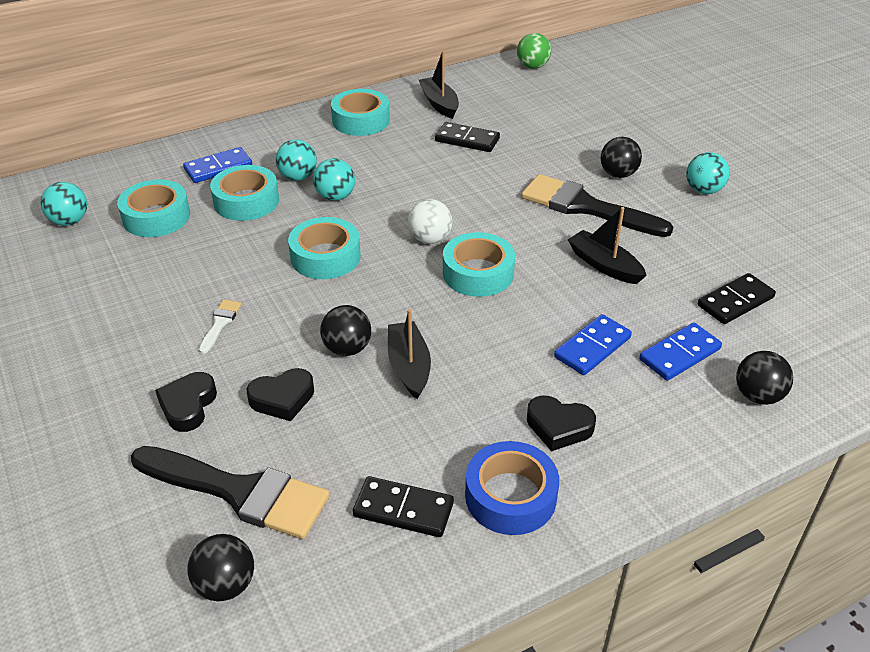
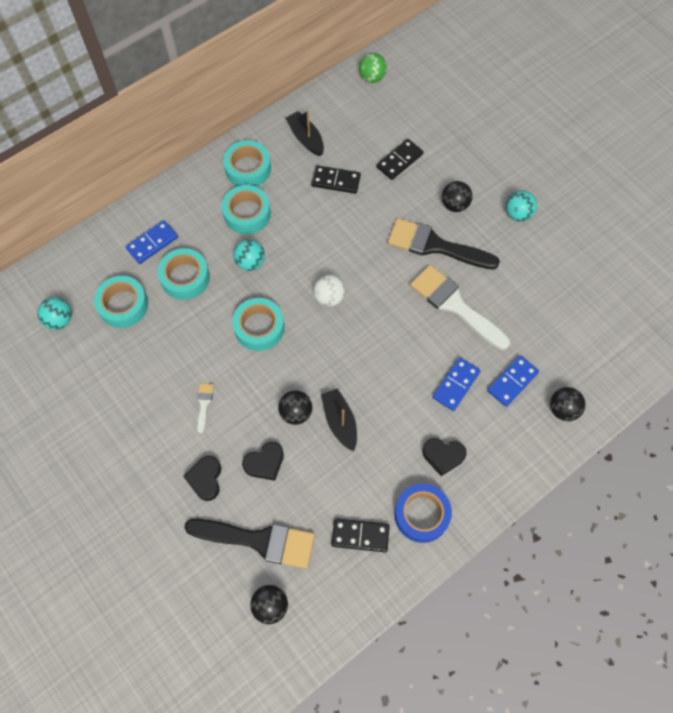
camera: 10 degrees left, 25 degrees up
(298, 177) = (216, 244): turquoise ball -> none
(478, 273) = (369, 327): turquoise tape -> turquoise tape (247, 214)
(604, 265) = (455, 305): black boat -> white brush
(735, 301) = (545, 326): black domino -> black domino (399, 160)

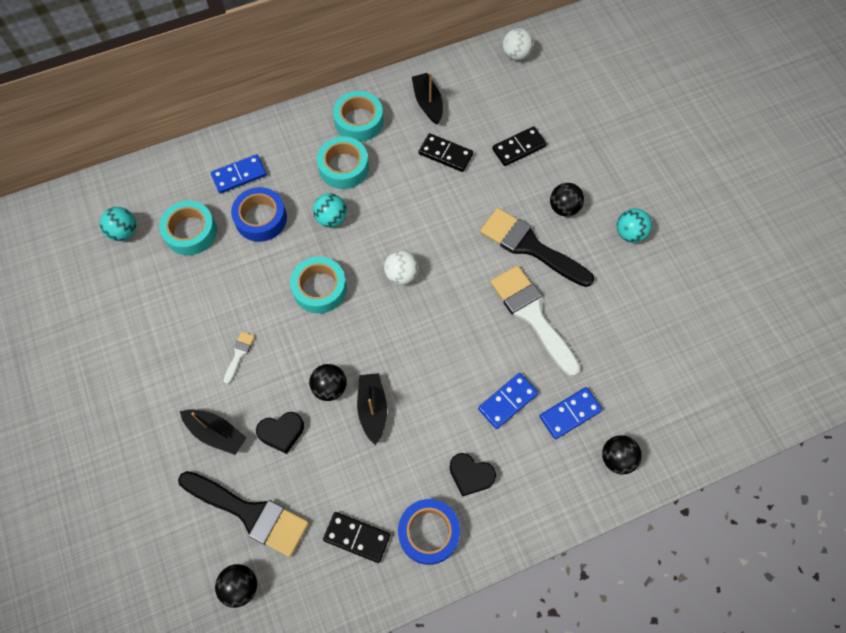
camera: 15 degrees right, 0 degrees up
(185, 278) = (261, 218): turquoise tape -> blue tape
(205, 479) = (216, 433): black heart -> black boat
(372, 77) = (516, 55): green ball -> white ball

